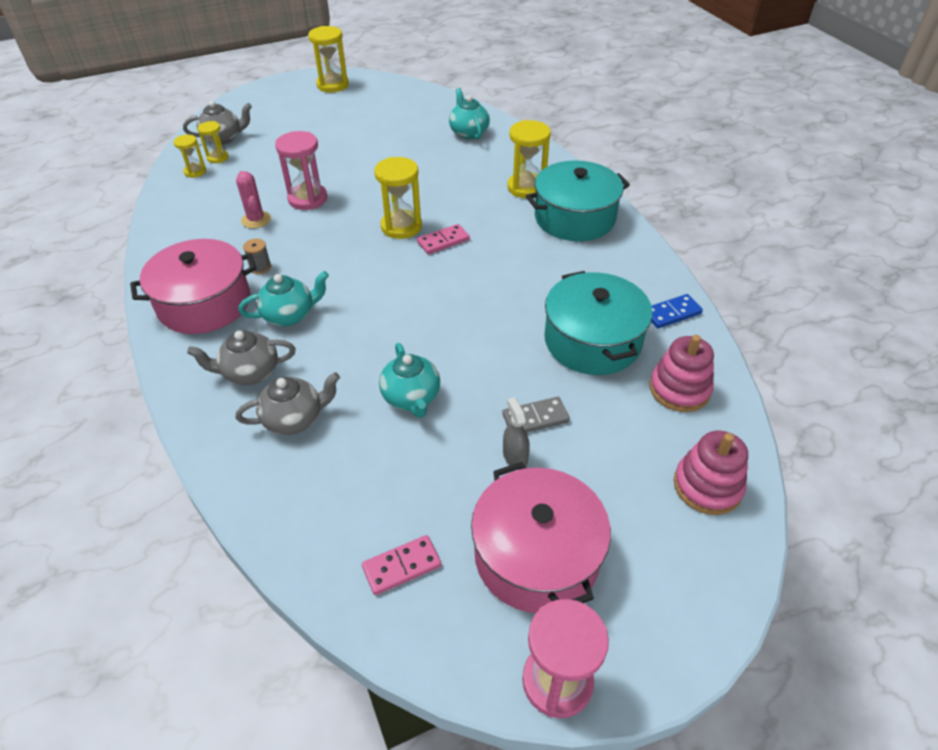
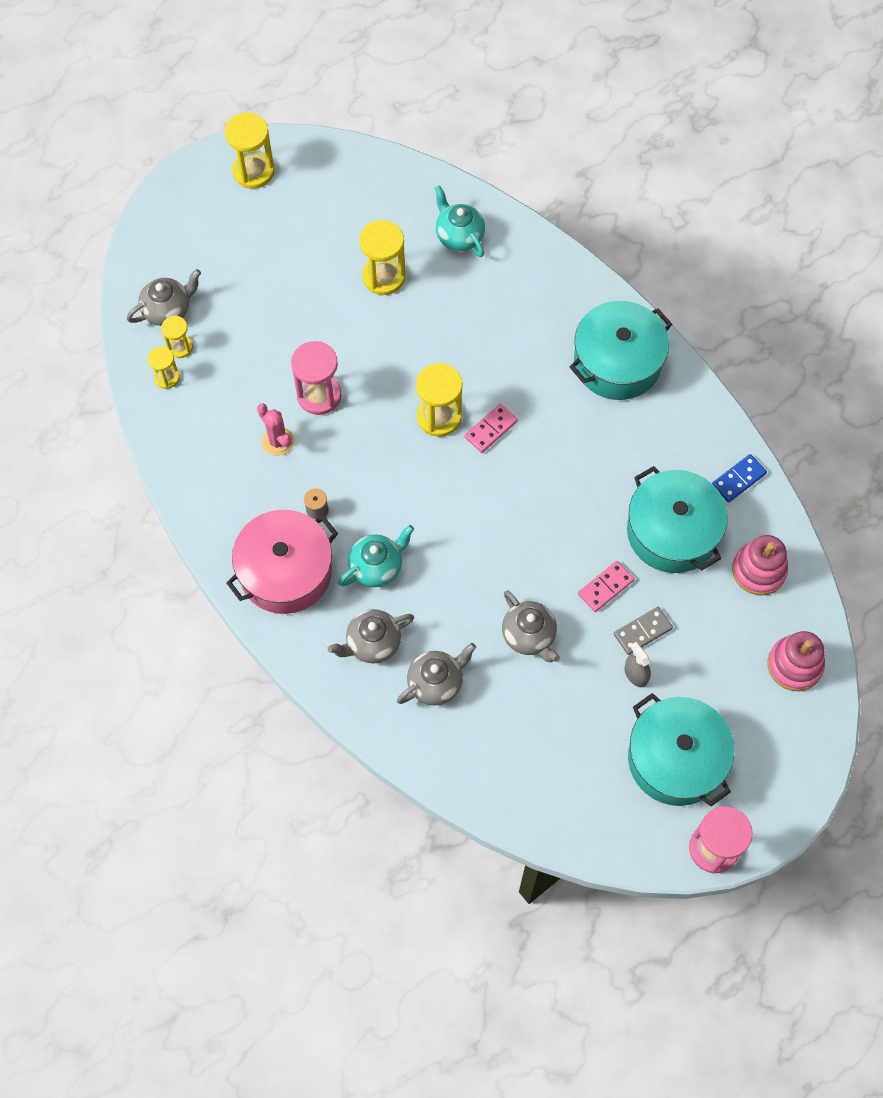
camera: 15 degrees left, 20 degrees up
(401, 566) = (577, 793): pink domino -> pink domino (605, 587)
(411, 397) = (529, 635): turquoise teapot -> grey teapot
(526, 188) = (553, 323): yellow hourglass -> yellow hourglass (384, 277)
(536, 555) = (676, 759): pink pot -> turquoise pot

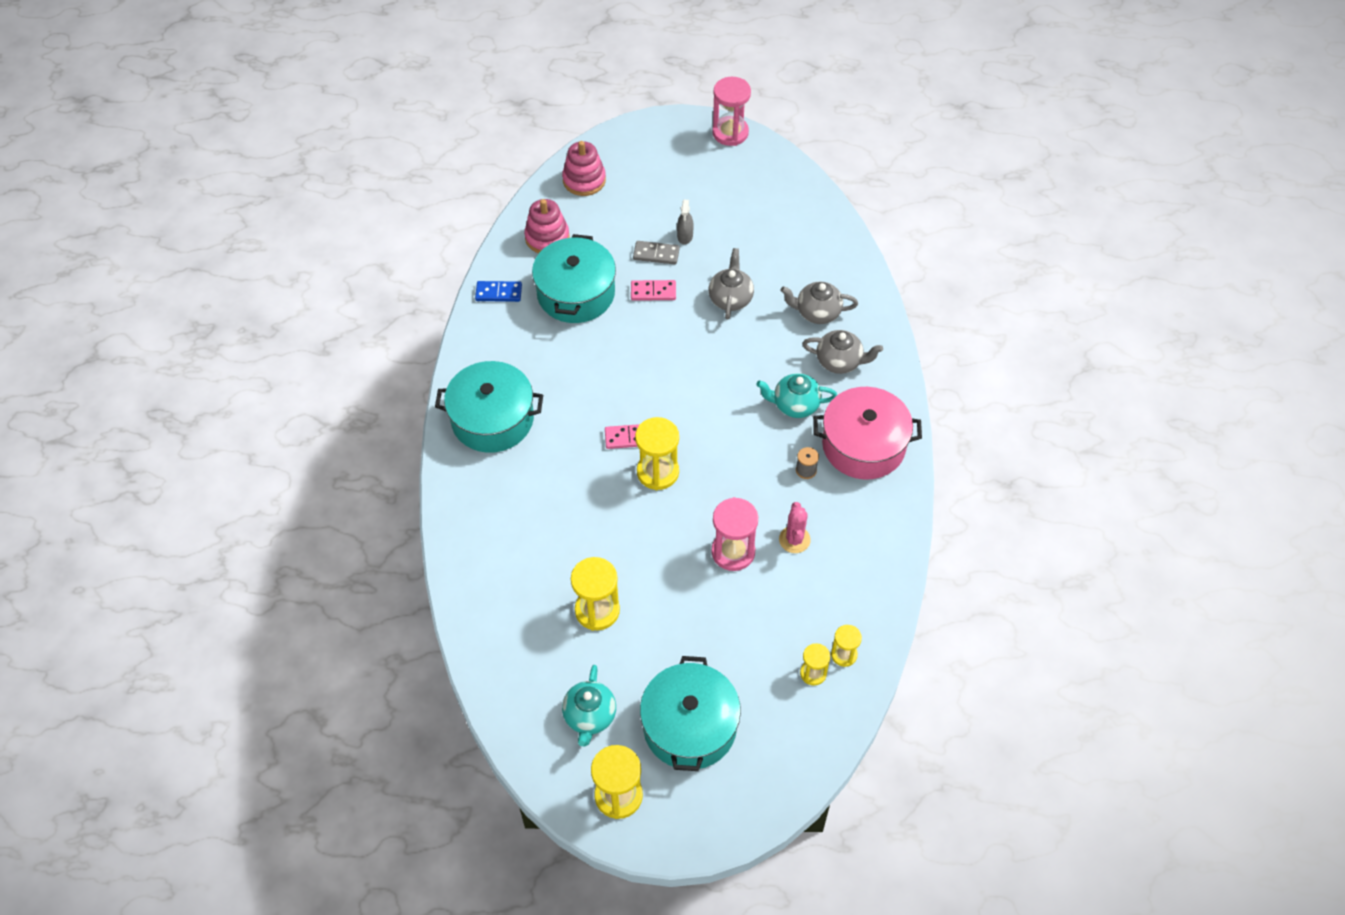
camera: 140 degrees left, 10 degrees down
(168, 310) = (799, 715): grey teapot -> none
(459, 236) = (505, 600): turquoise teapot -> turquoise teapot (590, 716)
(676, 759) = (706, 183): turquoise pot -> turquoise pot (689, 726)

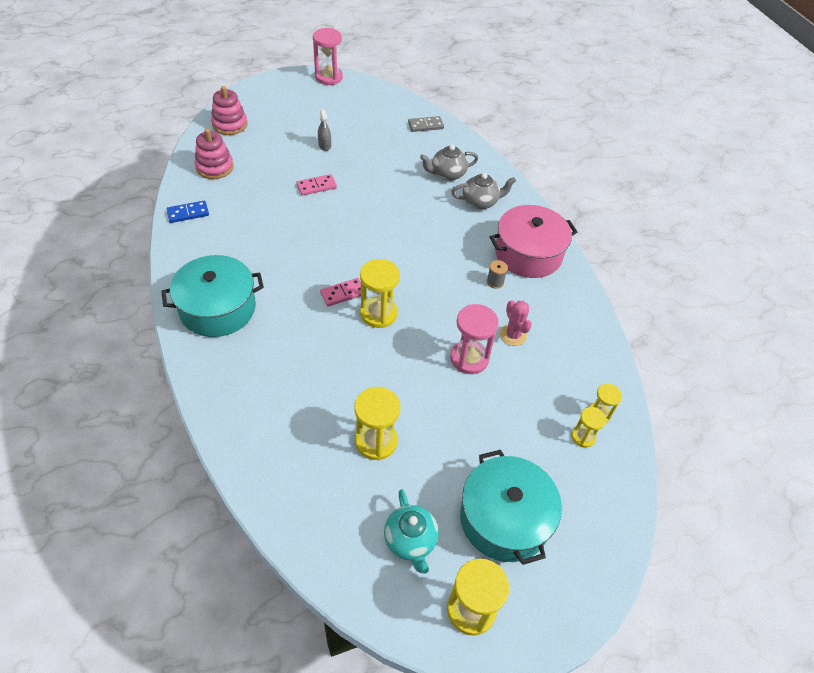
camera: 25 degrees left, 5 degrees down
(576, 293) = (254, 200): turquoise pot -> none
(656, 254) = (307, 161): grey domino -> grey domino (425, 125)
(730, 298) = (378, 178): grey teapot -> none
(795, 405) = (463, 238): turquoise teapot -> none

